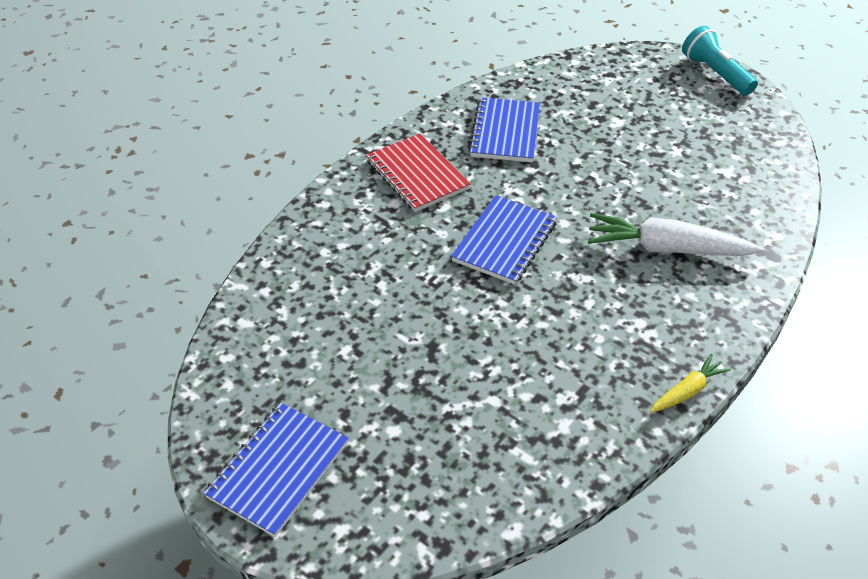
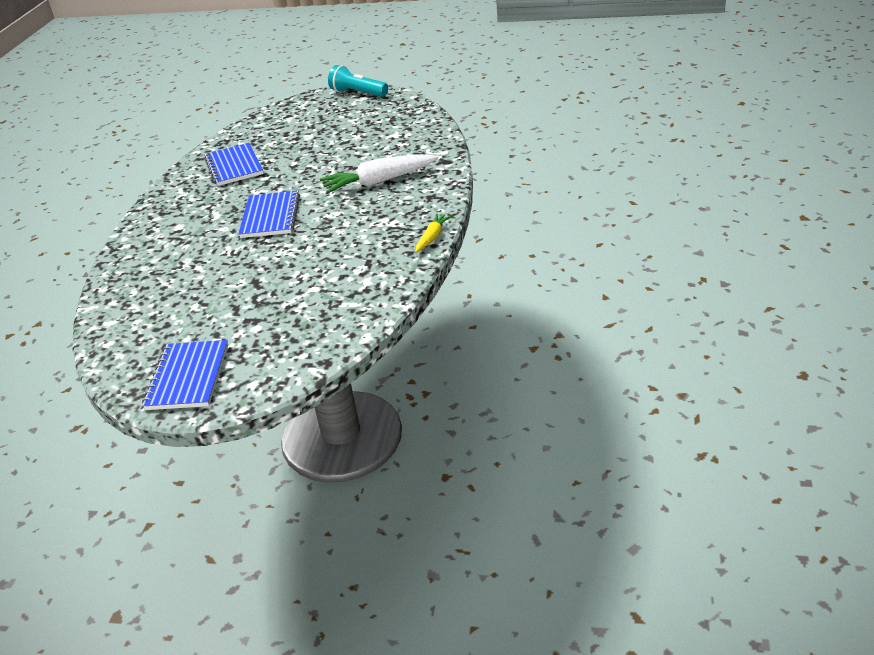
camera: 25 degrees left, 10 degrees down
(417, 175) = (185, 208): red notebook -> none

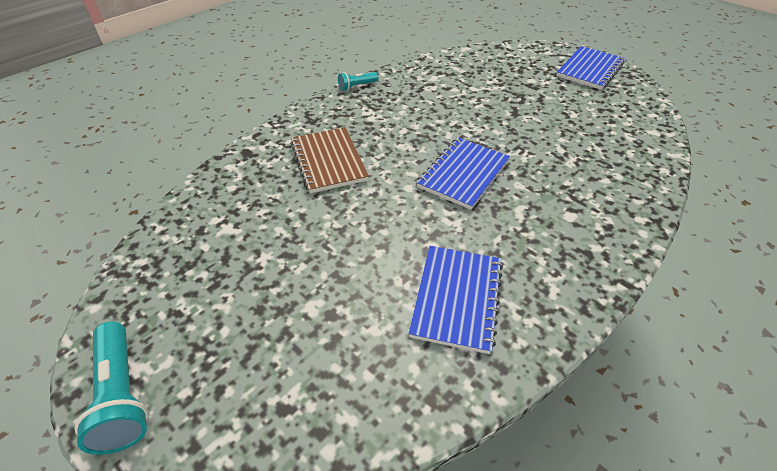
camera: 150 degrees left, 10 degrees up
(379, 182) = (328, 161): white carrot -> brown notebook
(432, 237) = (357, 86): yellow carrot -> turquoise flashlight

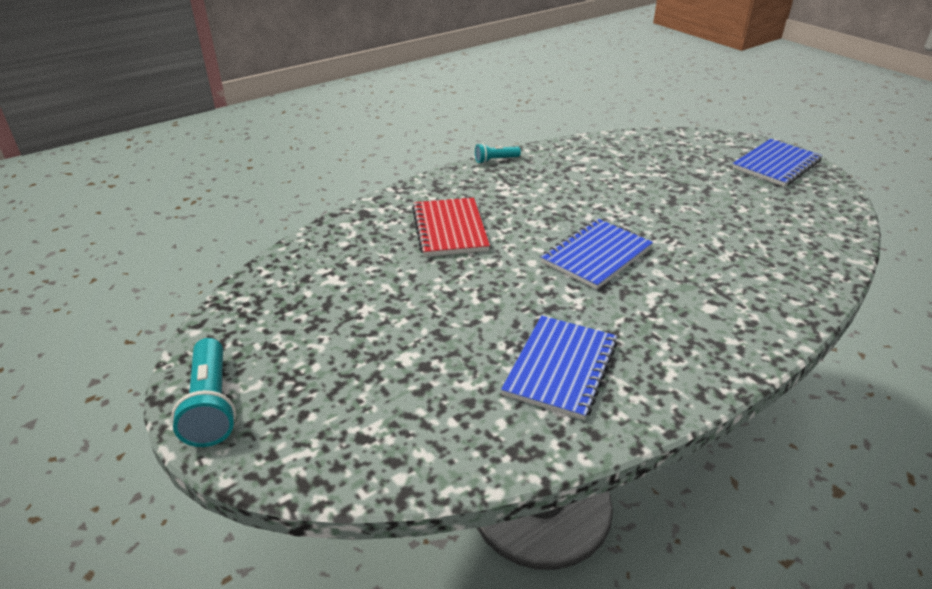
camera: 10 degrees right, 10 degrees down
(328, 161) = (449, 229): brown notebook -> red notebook

